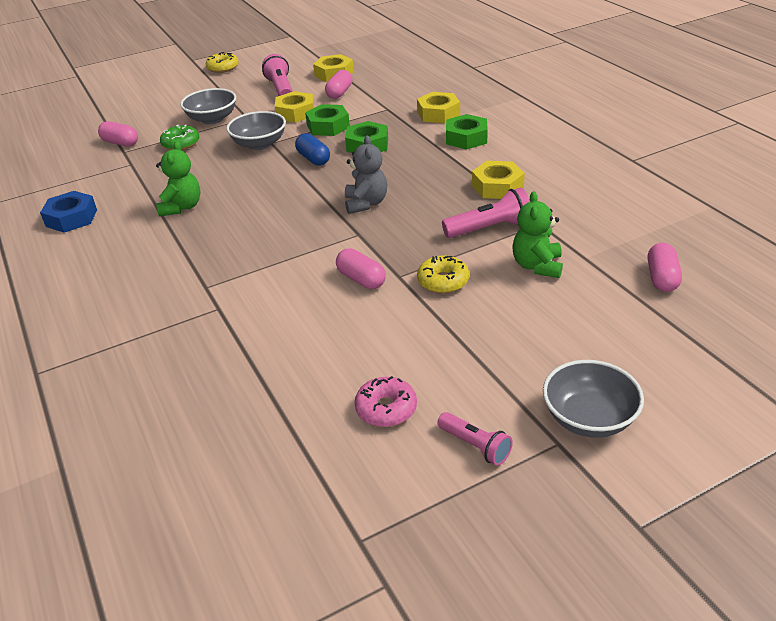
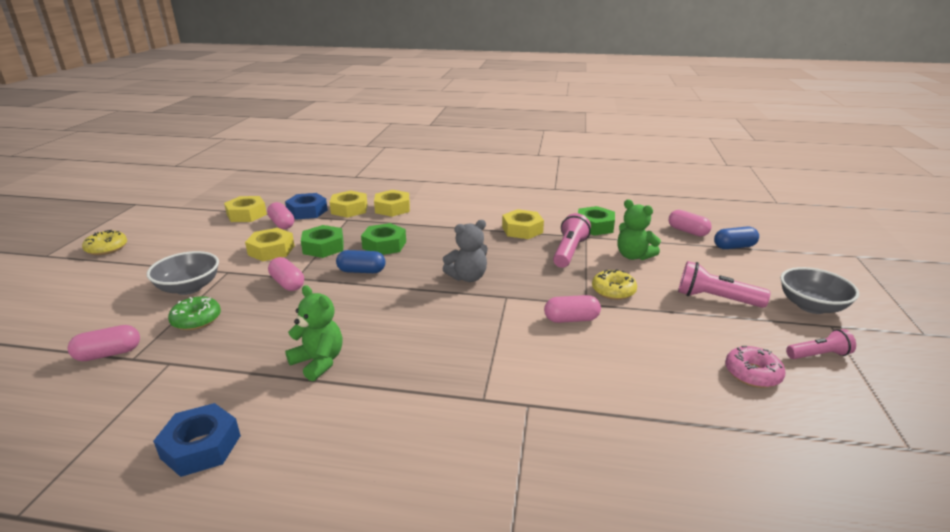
camera: 55 degrees left, 10 degrees down
(259, 144) = (287, 283): grey bowl -> pink capsule
(281, 89) = (215, 240): pink flashlight -> pink flashlight (715, 299)
(366, 203) = (467, 277): grey teddy bear -> grey teddy bear turned 120 degrees clockwise
(374, 89) = (307, 211): none -> blue nut
(406, 100) = (349, 209): none -> yellow nut
(466, 138) = (443, 214): green nut -> green nut (595, 226)
(672, 322) = (734, 247): none -> blue capsule

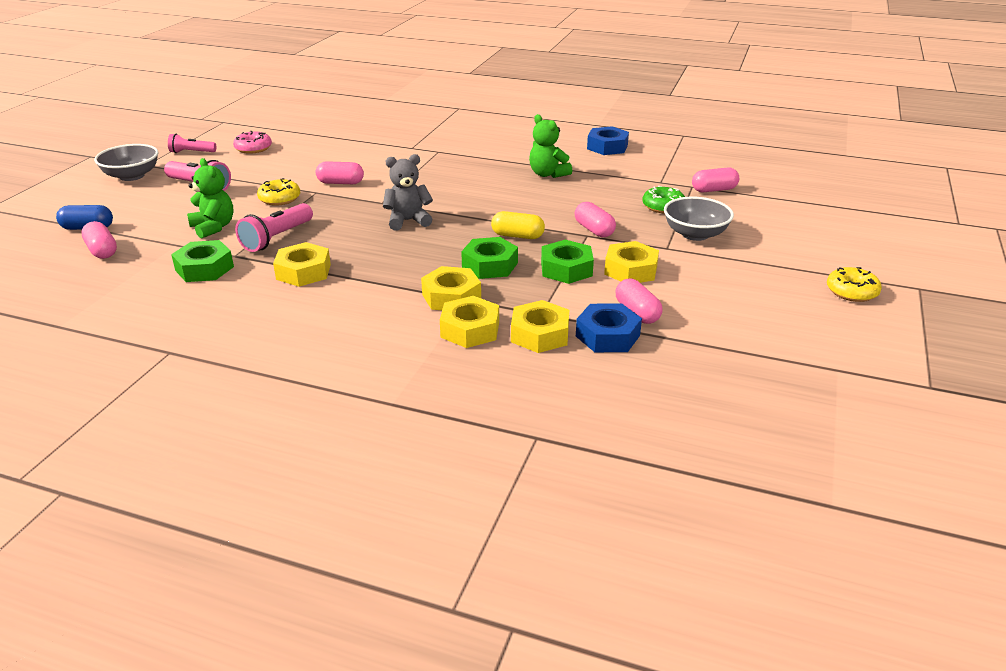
camera: 170 degrees left, 5 degrees up
(246, 214) = (704, 338): yellow nut -> yellow nut (451, 296)
(361, 271) = (517, 236): blue capsule -> yellow capsule

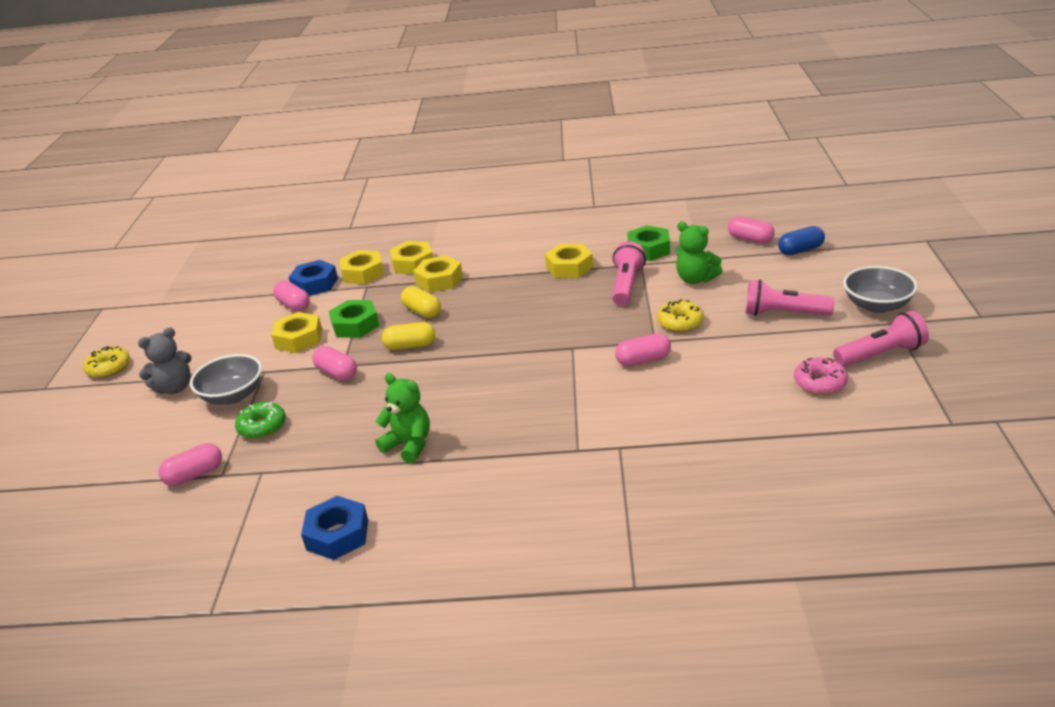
camera: 165 degrees right, 0 degrees up
(191, 152) = (881, 354): pink flashlight -> pink flashlight, size x1.54
(408, 221) = (526, 333): grey teddy bear -> grey teddy bear (175, 388)
(490, 265) = (422, 311): green nut -> yellow capsule

